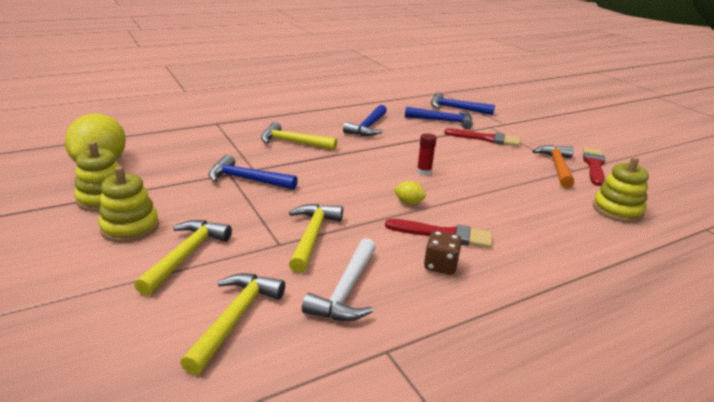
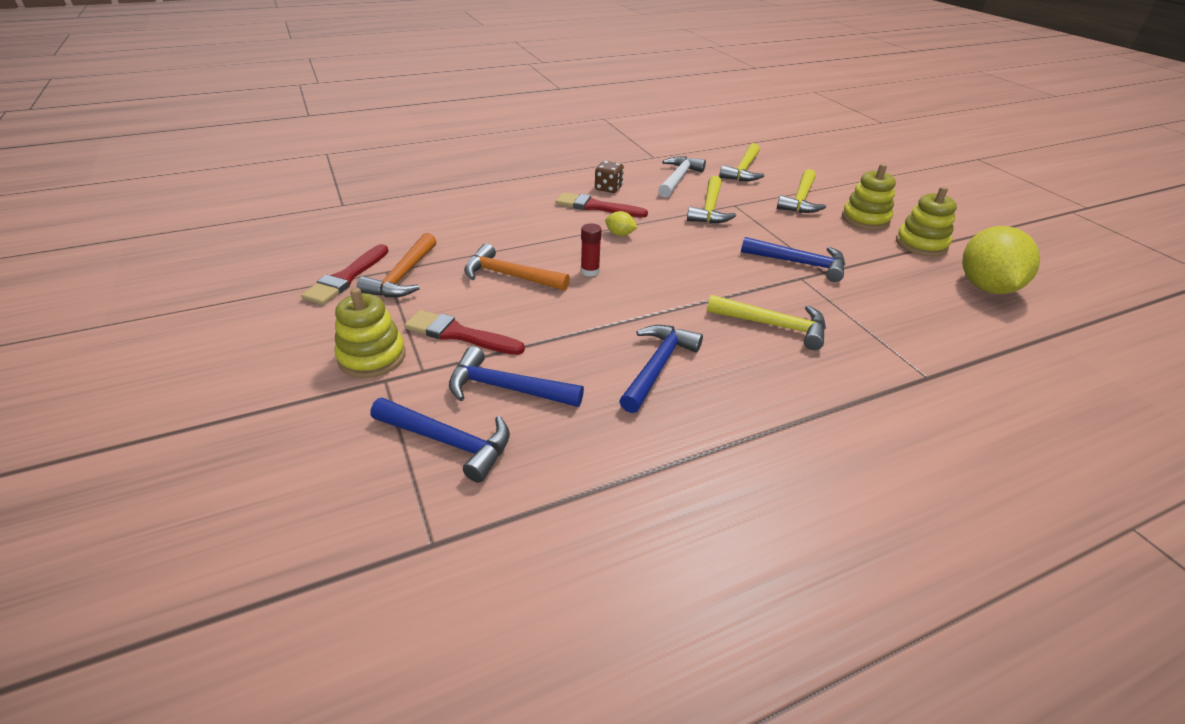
camera: 175 degrees left, 10 degrees up
(482, 168) = (509, 276): none -> orange hammer
(617, 210) = (405, 222): yellow stacking toy -> yellow stacking toy (372, 357)

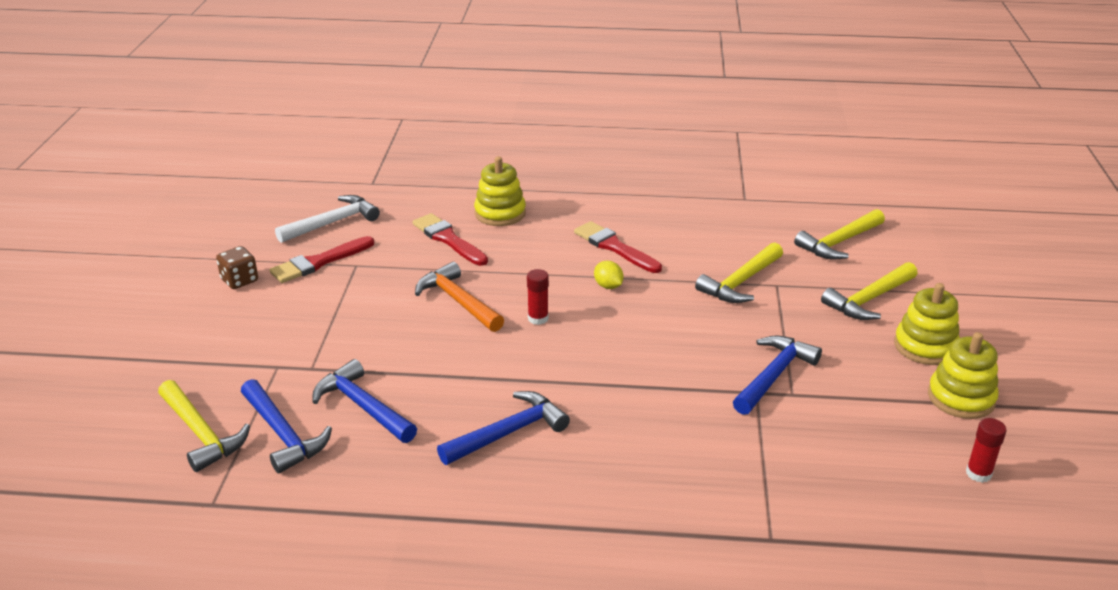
camera: 30 degrees right, 5 degrees down
(372, 357) = (283, 343): yellow stacking toy -> yellow stacking toy (500, 213)
(403, 276) = (366, 274): orange hammer -> none
(459, 334) = (366, 345): red brush -> red brush (448, 239)
(608, 188) = (650, 227): brown dice -> brown dice (239, 280)
(678, 179) = (744, 234): white hammer -> white hammer (332, 223)
(773, 325) = (665, 432): yellow hammer -> yellow hammer (201, 433)
(799, 263) = (773, 375): blue hammer -> blue hammer turned 105 degrees counterclockwise
(986, 287) = (978, 473): yellow lemon -> red glue stick

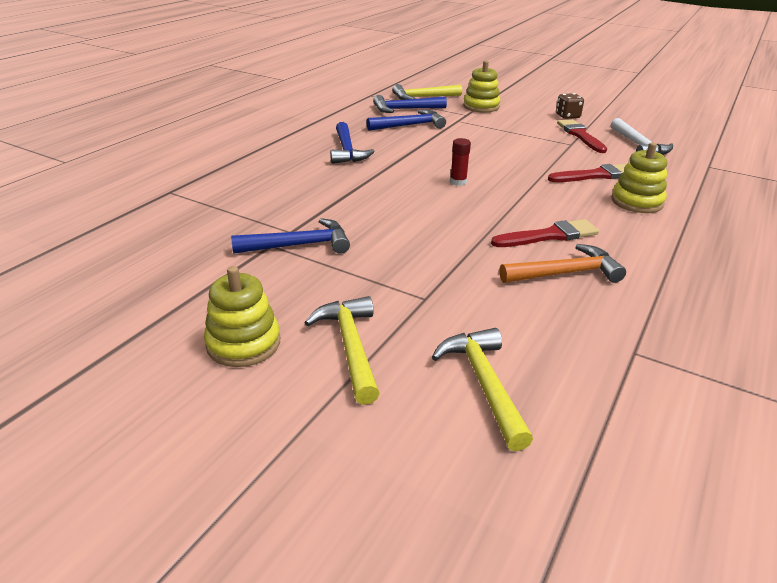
camera: 115 degrees right, 0 degrees up
(458, 301) = (501, 163): orange hammer -> orange hammer (565, 273)
(608, 286) = (484, 216): yellow lemon -> none
(740, 282) = (444, 279): yellow hammer -> none
(773, 375) = (299, 245): blue hammer -> blue hammer turned 75 degrees counterclockwise
(961, 398) = (160, 324): yellow stacking toy -> yellow stacking toy (481, 106)
(978, 473) = (90, 286): red glue stick -> none

